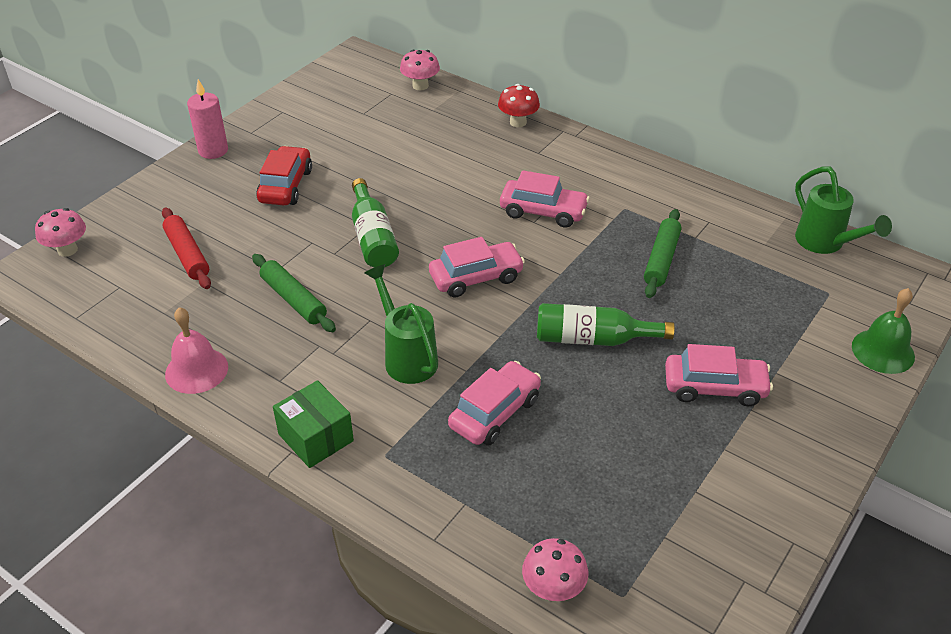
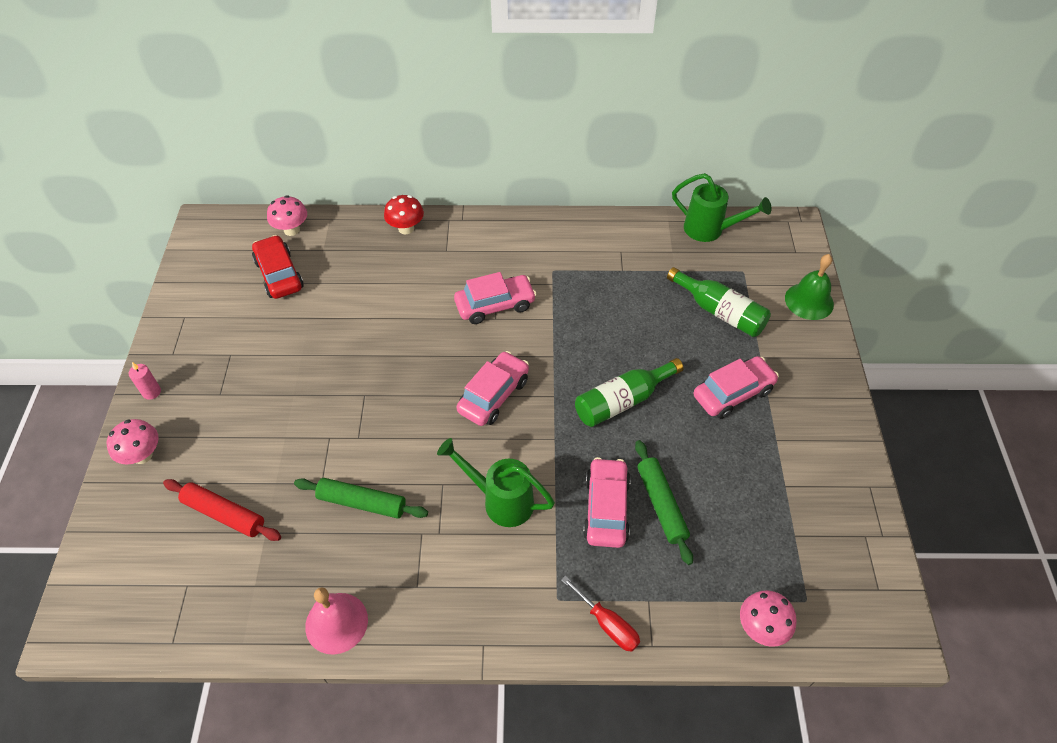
camera: 35 degrees left, 10 degrees up
(67, 250) = (96, 578): pink mushroom -> pink mushroom (142, 455)
(213, 150) = (151, 392): pink candle -> pink candle, size x0.59
(285, 186) = (255, 393): red car -> red car (279, 275)
(316, 437) = (491, 619): green box -> none
(373, 237) = (378, 403): green bottle -> green bottle (720, 312)
(410, 499) = (607, 624): none -> red screwdriver
(661, 260) = (615, 303): green rolling pin -> green rolling pin (661, 504)

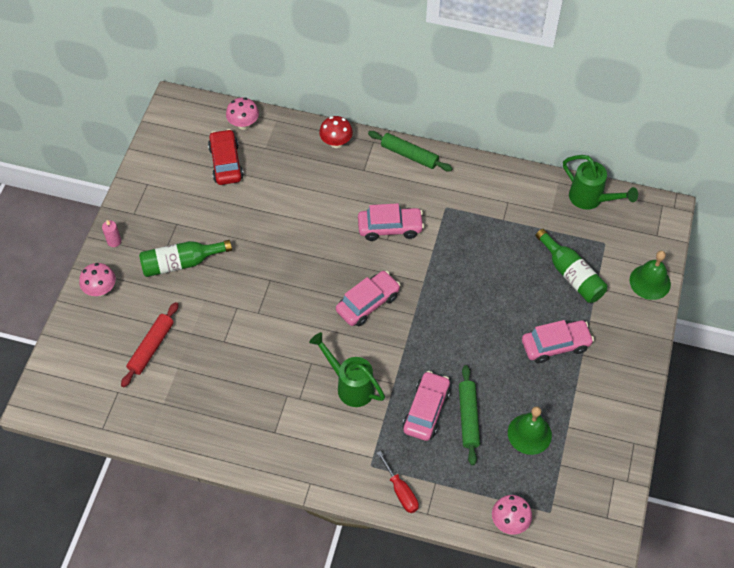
camera: 15 degrees right, 5 degrees up
(224, 514) = (151, 347): red rolling pin -> red rolling pin turned 75 degrees clockwise
(336, 623) = (214, 443): pink bell -> none
(362, 503) = (250, 363): green rolling pin -> green rolling pin (409, 155)
(622, 401) = (466, 331): green bottle -> green bottle (181, 263)
(743, 506) = (529, 434): none -> green bell

